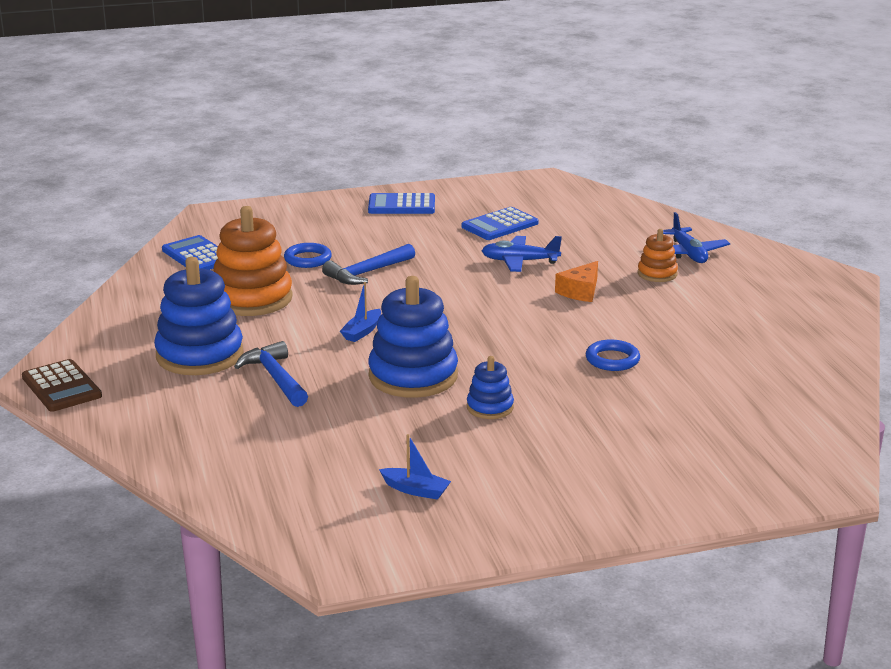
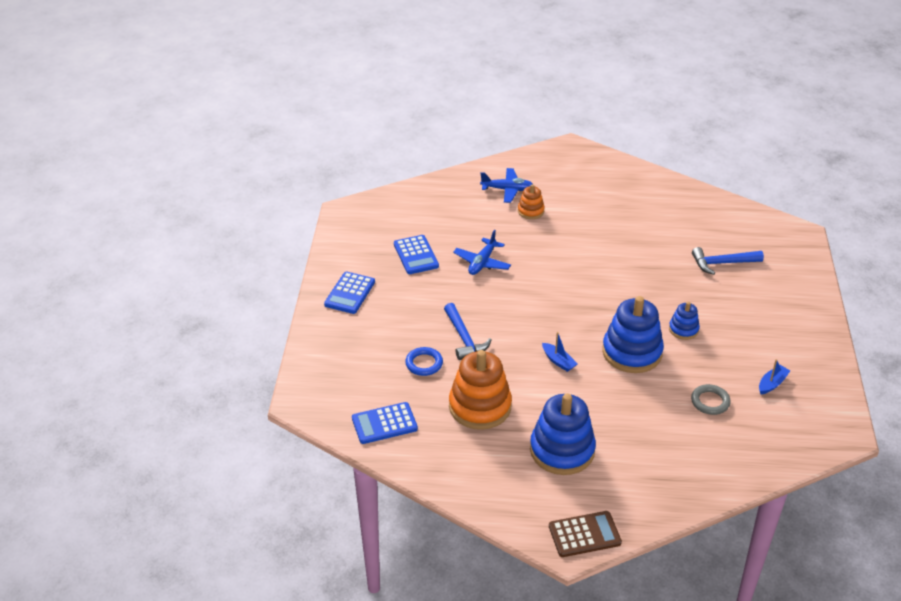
camera: 70 degrees left, 15 degrees up
(275, 378) = (611, 417): blue hammer -> blue hammer (722, 263)
(345, 444) = (710, 402): none -> grey ring
(580, 291) = (541, 249): orange cheese -> none
(612, 359) = (640, 264): blue ring -> none

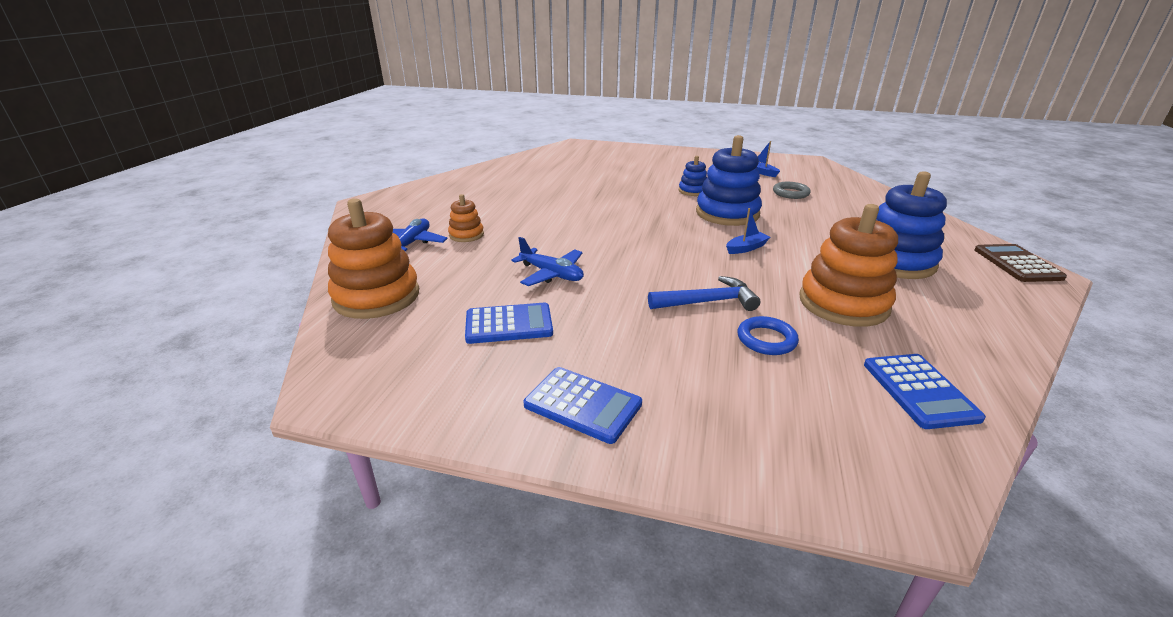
camera: 80 degrees left, 10 degrees down
(433, 197) = (376, 297): none -> orange stacking toy
(722, 263) = (603, 168): blue hammer -> none

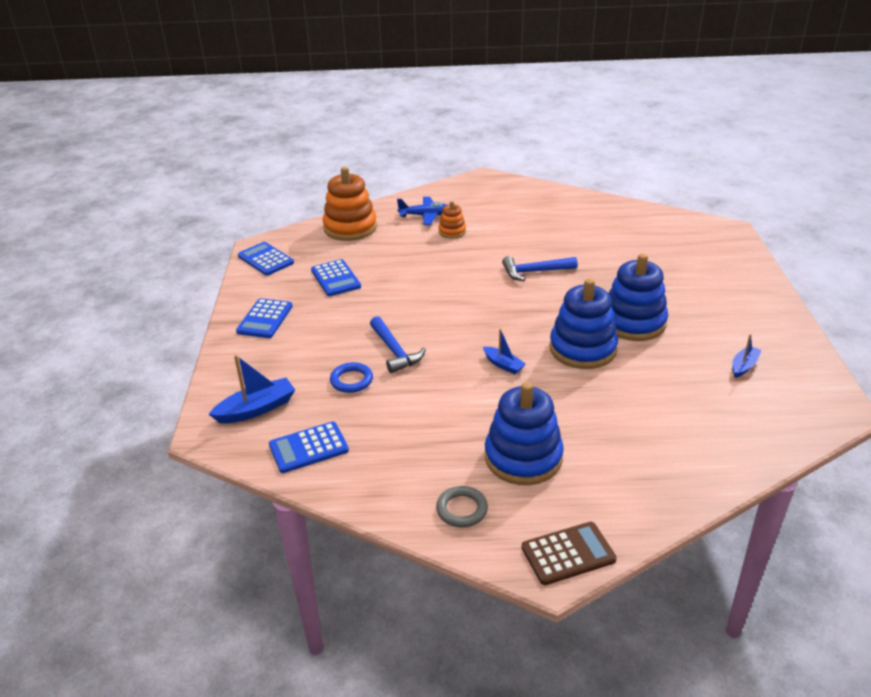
camera: 75 degrees right, 5 degrees up
(388, 387) = (265, 259): none -> blue calculator
(551, 274) = (407, 279): blue plane -> none
(587, 211) = (534, 272): none -> blue hammer
(693, 191) = (633, 322): blue stacking toy -> blue stacking toy, size x1.97
(790, 193) = (681, 390): grey ring -> grey ring (462, 509)
(836, 435) = (256, 409): none -> blue boat
(843, 303) = (420, 419): orange stacking toy -> none

